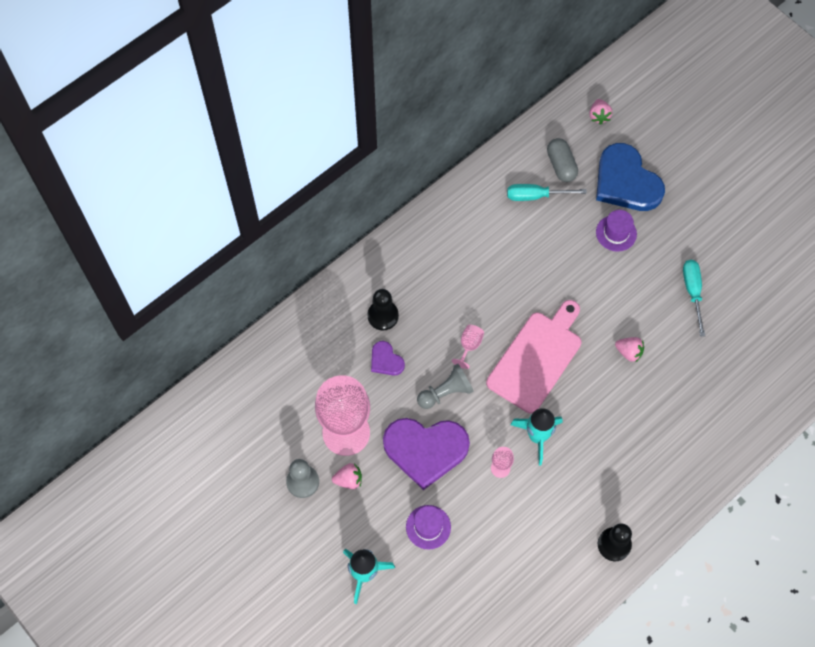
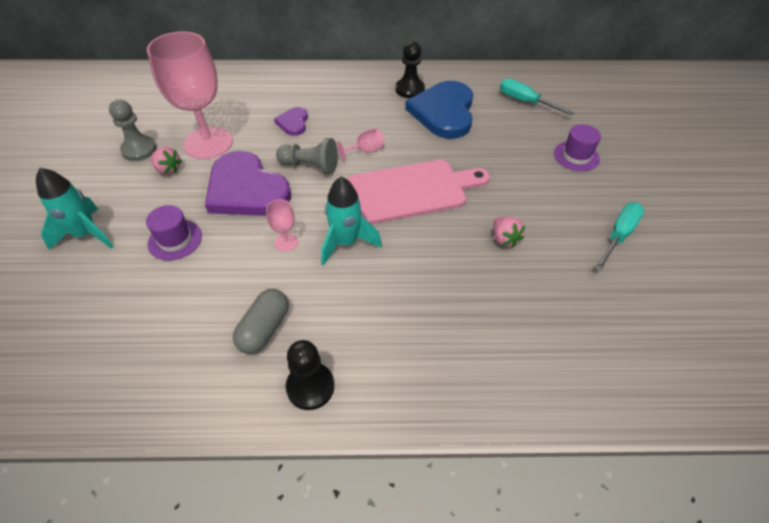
camera: 40 degrees right, 15 degrees down
(383, 316) = (325, 100): black pawn -> black pawn (409, 89)
(561, 165) = (566, 97): grey capsule -> grey capsule (264, 329)
(599, 116) = (630, 88): pink strawberry -> none
(626, 181) = (618, 132): blue heart -> blue heart (443, 112)

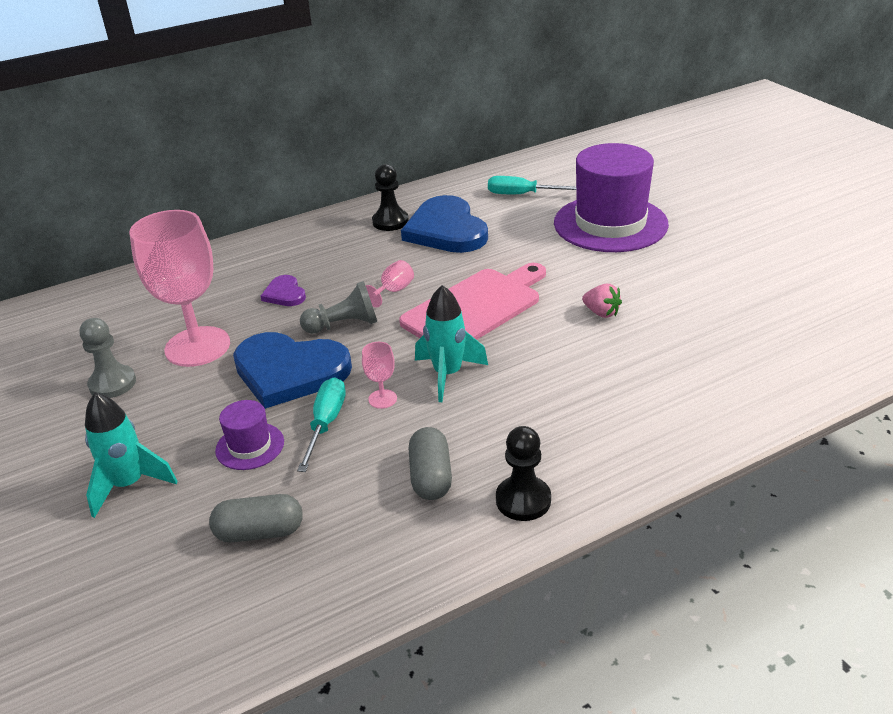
camera: 25 degrees left, 15 degrees down
(125, 315) = (260, 532): none -> grey capsule
(168, 169) = (172, 388): pink strawberry -> none
(246, 189) = (289, 371): purple heart -> blue heart
(576, 156) = (610, 224): purple hat -> purple hat, size x2.23
(618, 235) = (700, 272): turquoise screwdriver -> turquoise screwdriver (326, 424)

